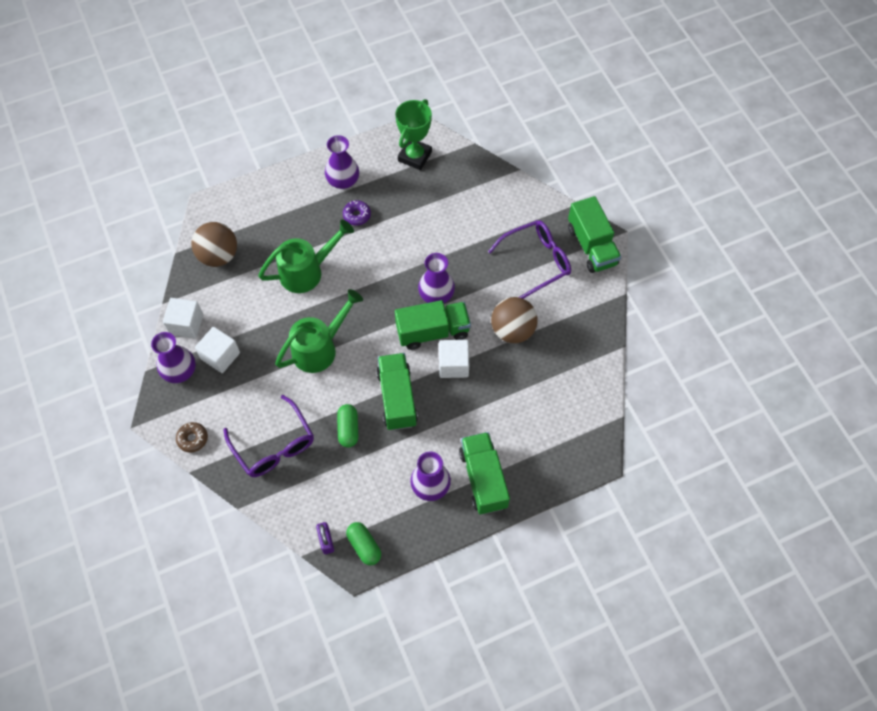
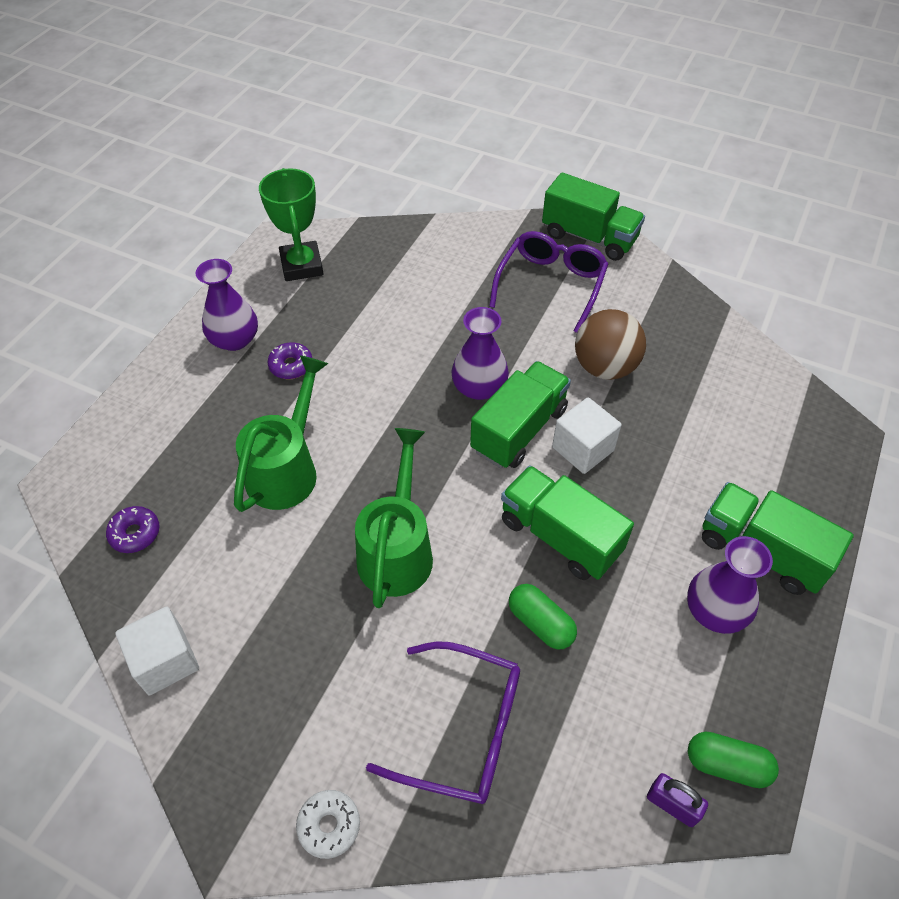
camera: 40 degrees left, 10 degrees down
(179, 371) = (214, 737): purple vase -> none
(192, 439) = (329, 825): brown donut -> white donut
(218, 256) = (135, 533): brown ball -> purple donut
(220, 356) = (261, 666): white cube -> none

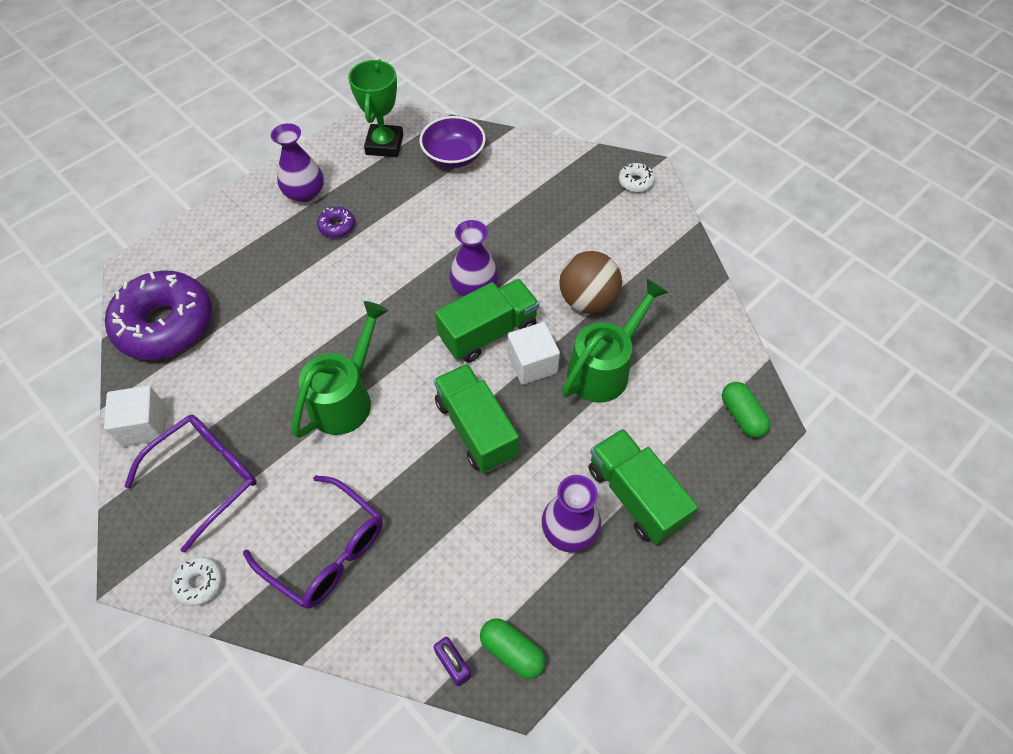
camera: 20 degrees right, 5 degrees up
(135, 533) = (165, 324): purple donut -> purple donut, size x2.49
(287, 469) = (295, 309): green watering can -> green watering can (604, 368)
(385, 259) = (453, 156): none -> purple bowl
(540, 623) = (425, 492): green capsule -> green capsule (741, 416)
(550, 286) = (579, 217): purple glasses -> purple glasses (205, 478)
(589, 237) = (635, 182): green truck -> white donut

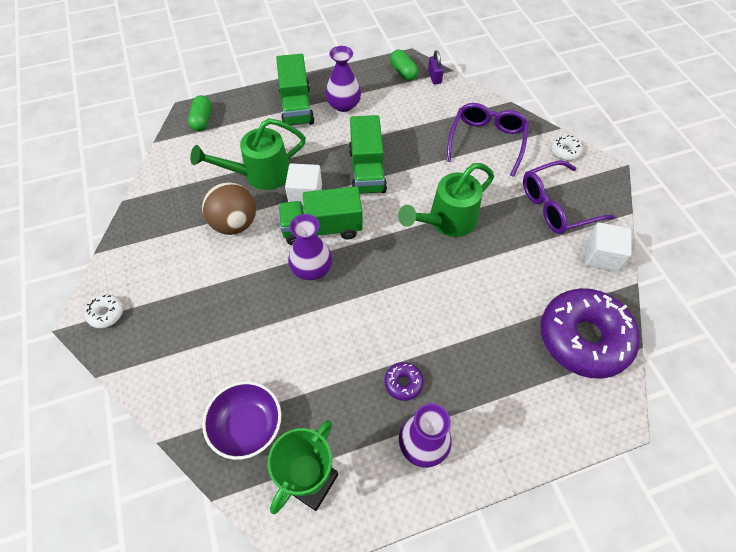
camera: 155 degrees left, 0 degrees up
(325, 550) = (486, 142): purple glasses -> purple glasses turned 45 degrees clockwise

